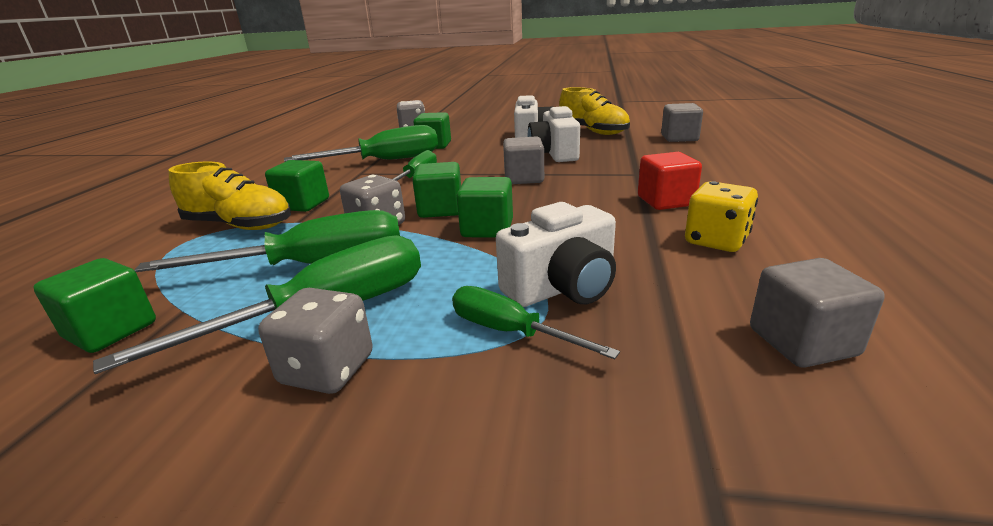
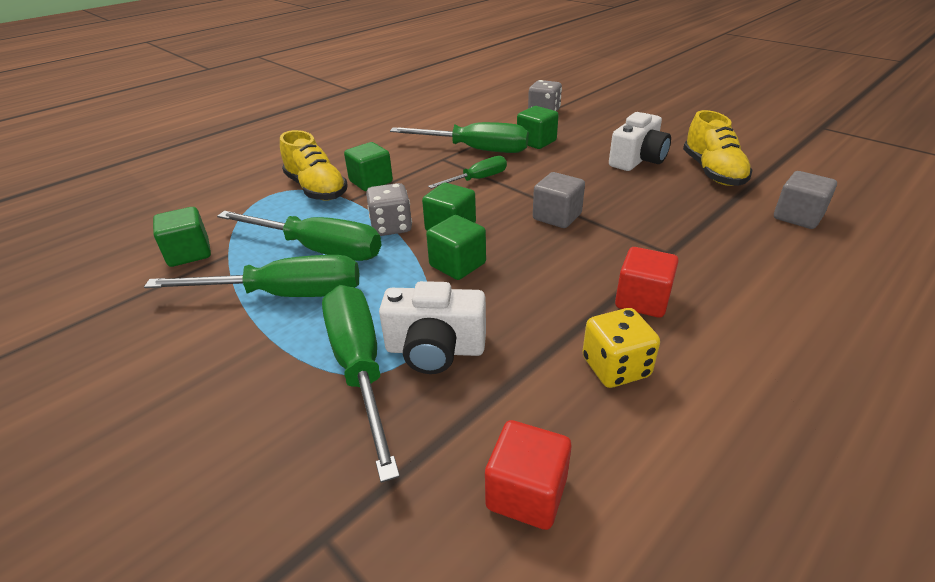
camera: 35 degrees right, 10 degrees up
(327, 369) = (247, 338): grey dice -> none
(510, 332) = (359, 367): green screwdriver -> green screwdriver, size x1.75
(554, 154) = (627, 193): white camera -> none
(802, 342) = (526, 493): grey cube -> red cube

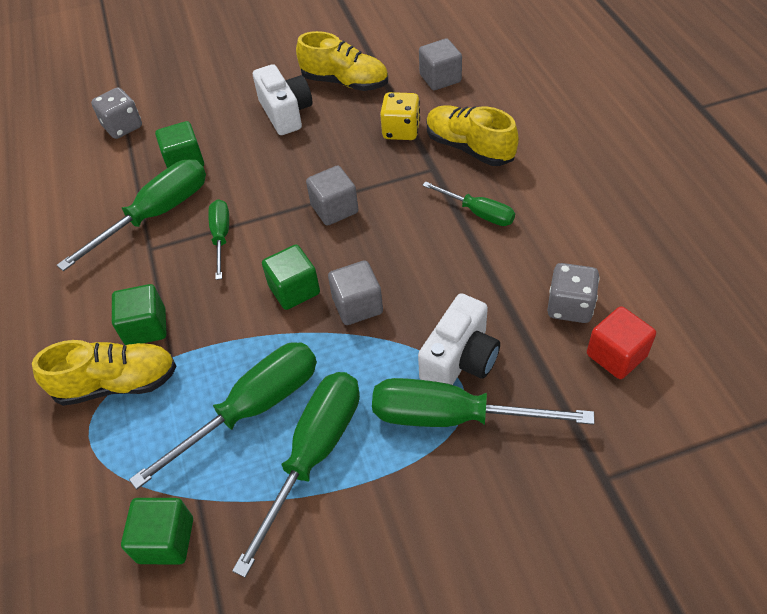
camera: 60 degrees left, 15 degrees up
(391, 227) = (256, 336): grey dice -> grey dice (569, 306)
(457, 265) = (357, 305): green cube -> grey cube
(615, 367) = (536, 261): yellow dice -> yellow dice (401, 130)
(642, 300) = (478, 213): red cube -> green screwdriver
(726, 265) = (469, 148): none -> yellow shoe

